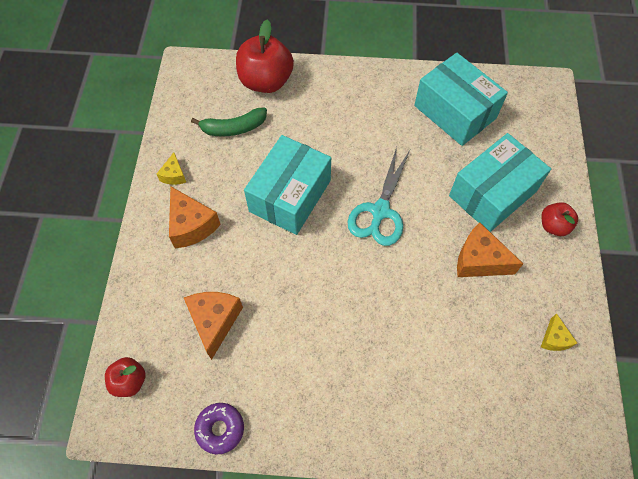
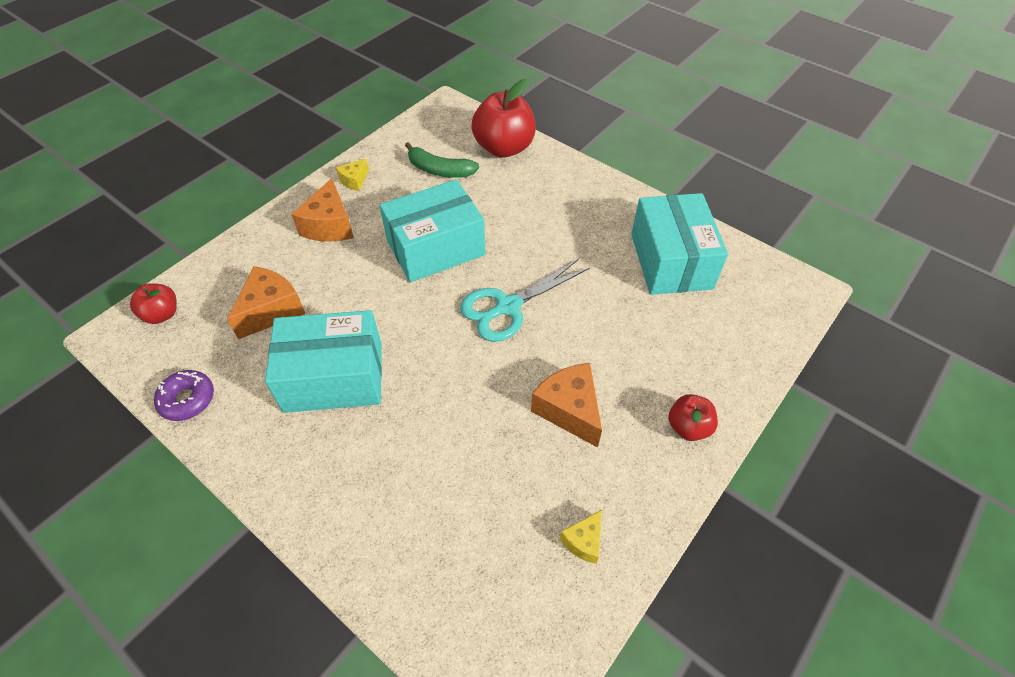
camera: 35 degrees right, 10 degrees down
(492, 193) = (643, 356): turquoise box -> turquoise box (334, 377)

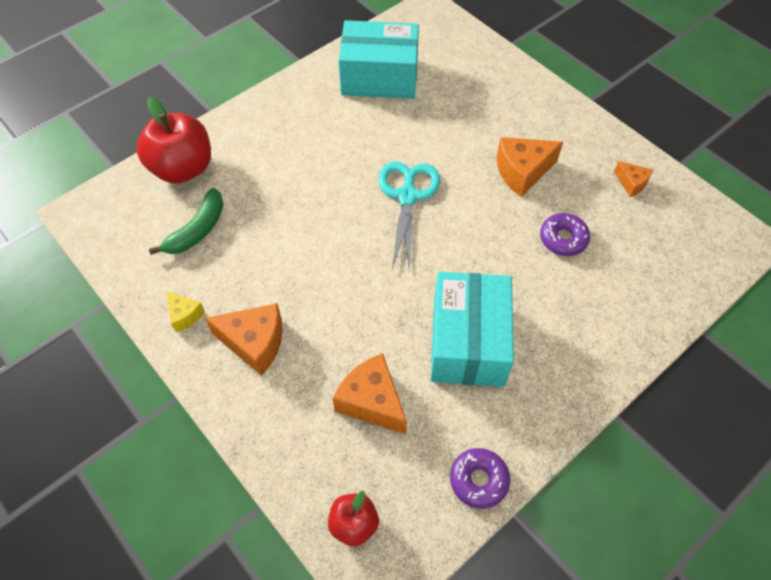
camera: 80 degrees left, 5 degrees up
(435, 248) = (318, 245): turquoise box -> none
(476, 460) = (563, 239): none -> purple donut
(508, 307) = (407, 196): turquoise scissors -> turquoise scissors turned 150 degrees counterclockwise
(583, 541) = (631, 183): yellow cheese -> orange cheese
(688, 427) = (544, 106): red apple -> none

